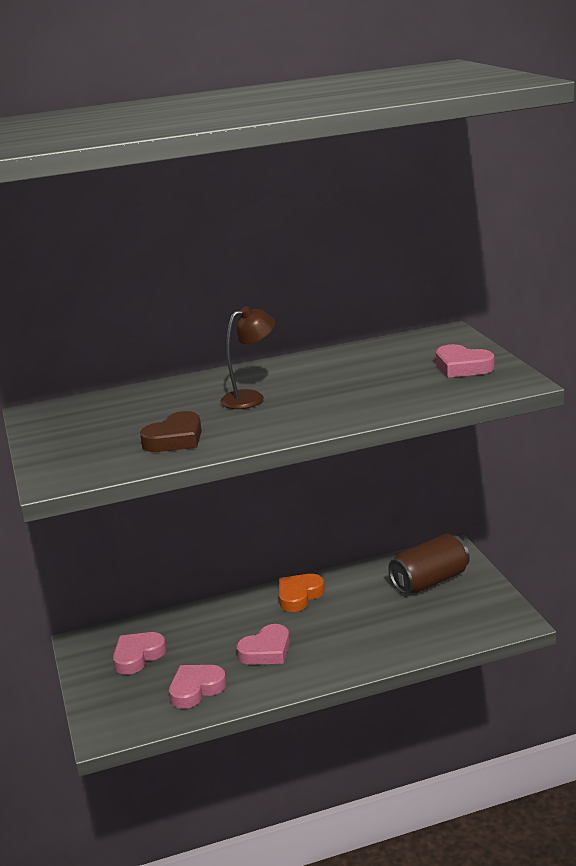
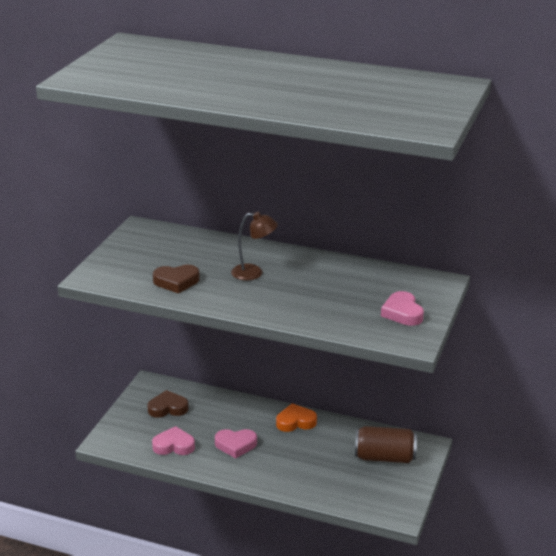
camera: 35 degrees right, 5 degrees up
(138, 656) = (168, 408): pink heart -> brown heart

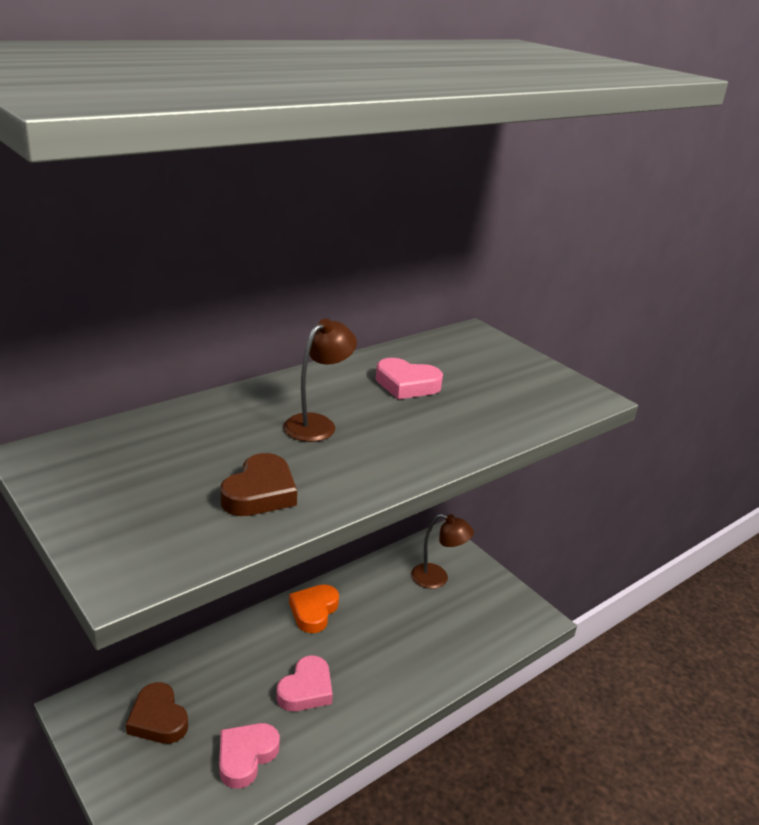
camera: 60 degrees left, 0 degrees up
(168, 408) = (158, 719): brown heart -> brown heart turned 60 degrees counterclockwise
(384, 457) = (437, 578): brown can -> brown lamp
(402, 313) = (521, 377): pink heart -> pink heart (406, 384)

